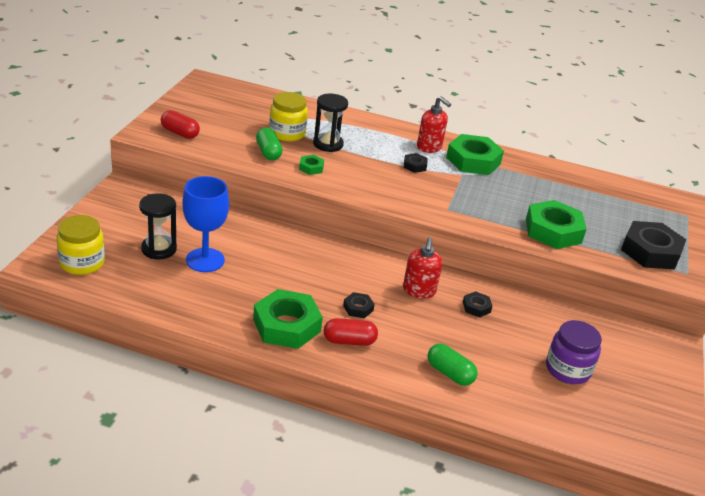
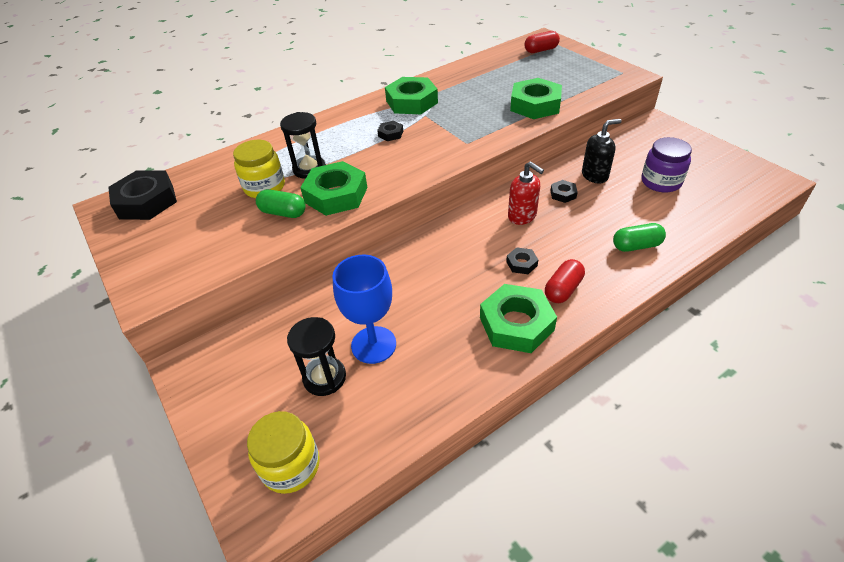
camera: 45 degrees left, 10 degrees up
(180, 133) = (179, 265): red capsule -> red capsule (541, 50)
(311, 168) = (336, 195): green nut -> green nut, size x2.17
(429, 147) = (372, 115): red soap dispenser -> none
(527, 321) = (595, 175): none -> black soap dispenser
(650, 251) = (589, 76): black nut -> black nut (146, 201)

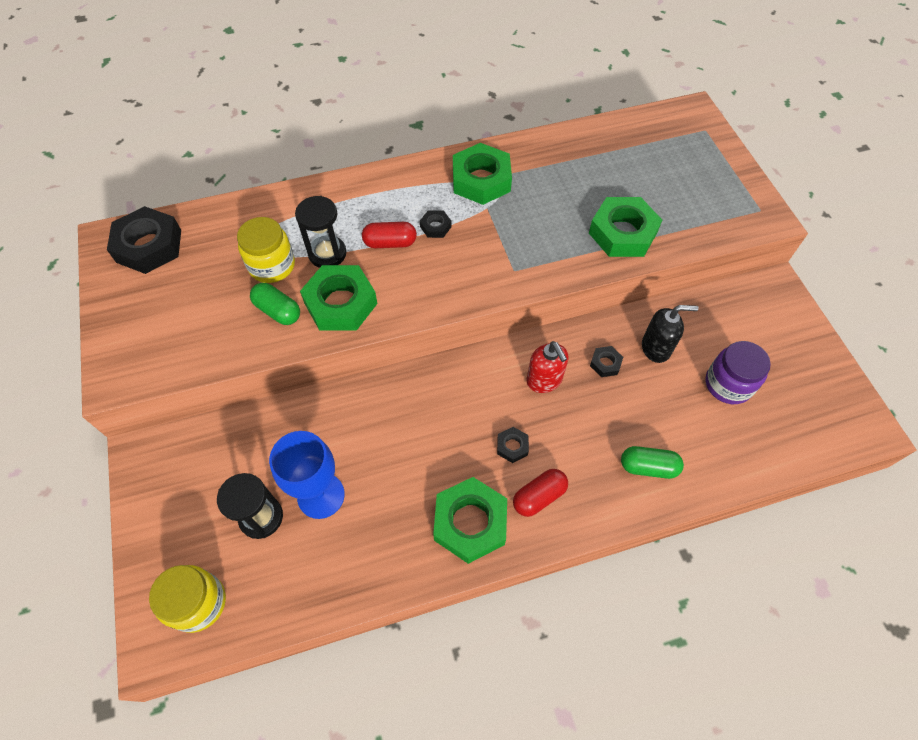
camera: 15 degrees right, 15 degrees up
(541, 50) = (678, 135): red capsule -> red capsule (390, 243)

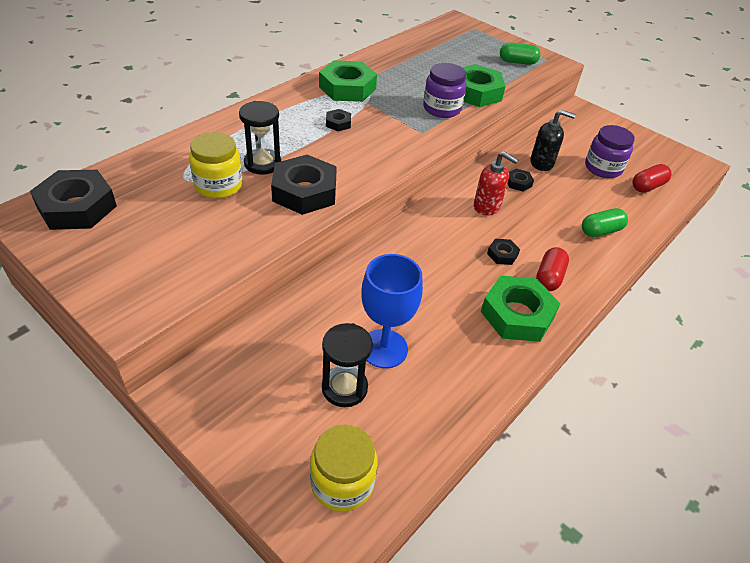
camera: 35 degrees left, 15 degrees down
(278, 311) = (252, 213): green capsule -> green capsule (517, 62)
(340, 303) = (304, 191): green nut -> black nut
(390, 243) = (310, 142): red capsule -> red capsule (647, 186)
(562, 244) = (442, 109): none -> purple jar
(656, 348) = (542, 163): black soap dispenser -> black soap dispenser turned 45 degrees clockwise

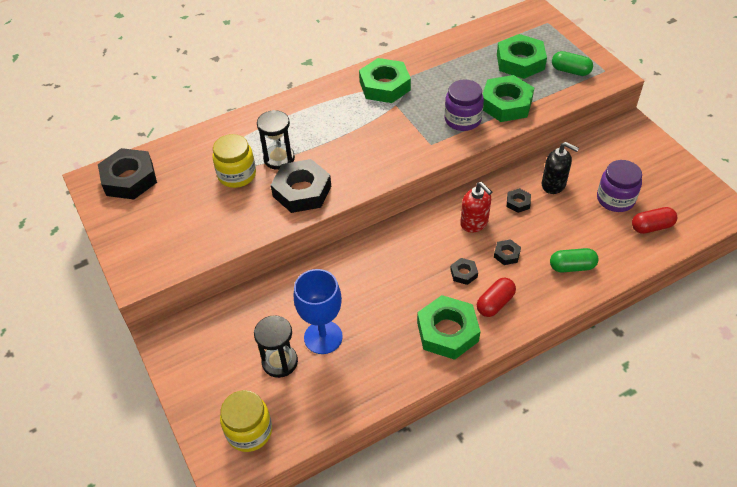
camera: 25 degrees right, 5 degrees up
(338, 123) = (359, 125): black nut -> black nut (506, 254)
(468, 58) = (520, 62): none -> green nut

